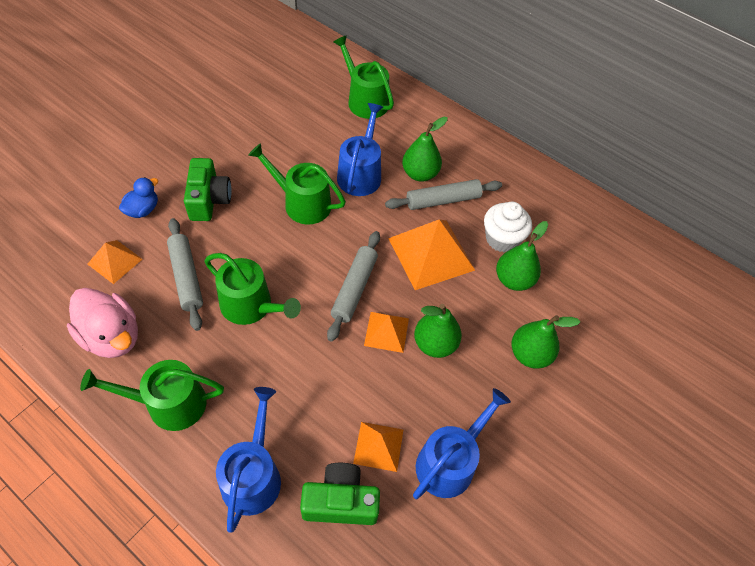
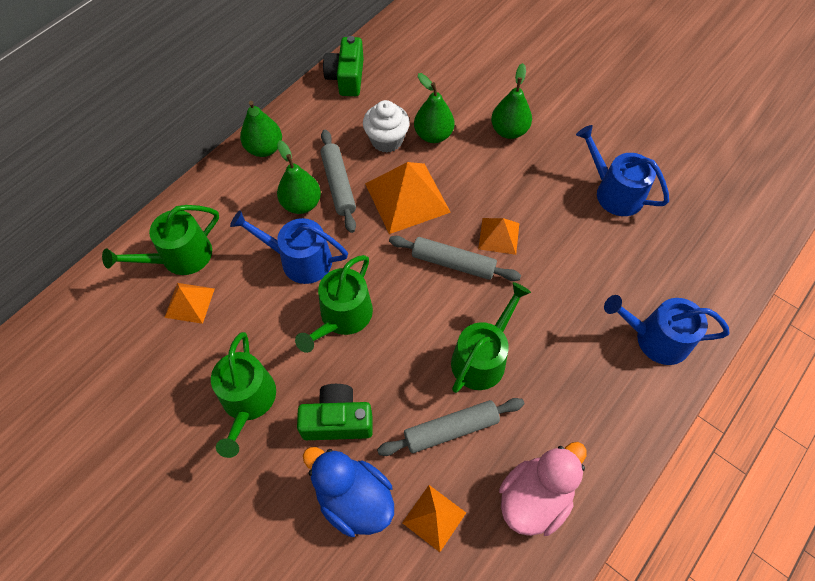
camera: 85 degrees left, 5 degrees up
(143, 210) = (354, 499): blue duck -> blue duck, size x1.74
(169, 404) = (602, 423): green watering can -> green watering can (247, 401)
(340, 501) = (663, 269): green camera -> green camera (346, 77)
(378, 446) = (610, 242): orange pyramid -> orange pyramid (189, 302)
(435, 344) = (507, 198): green pear -> green pear (264, 148)

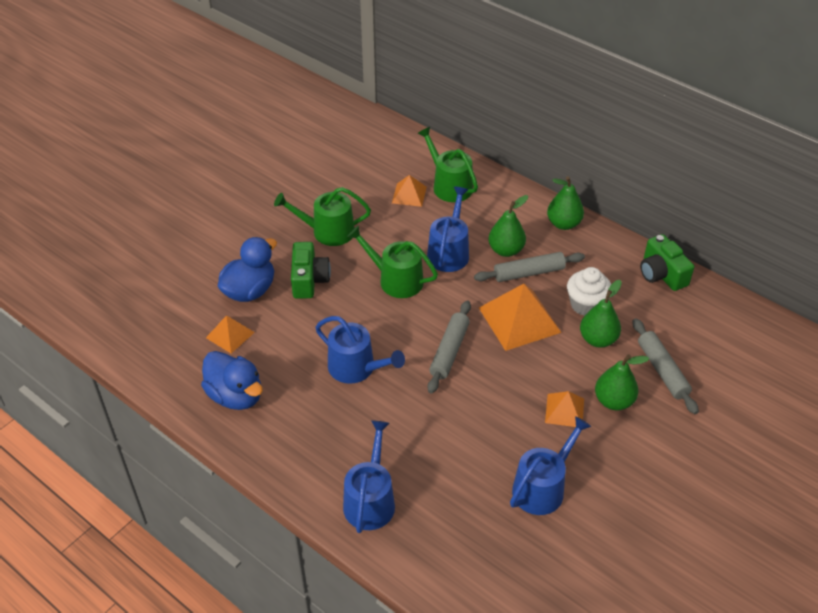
camera: 90 degrees right, 15 degrees down
(346, 77) = (661, 274): green camera -> green camera turned 120 degrees counterclockwise
(451, 429) = (296, 346): grey rolling pin -> grey rolling pin (662, 370)
(482, 357) = (356, 368): green watering can -> blue watering can
(499, 236) = (481, 386): orange pyramid -> orange pyramid (564, 410)
(534, 498) = (236, 396): pink duck -> blue duck

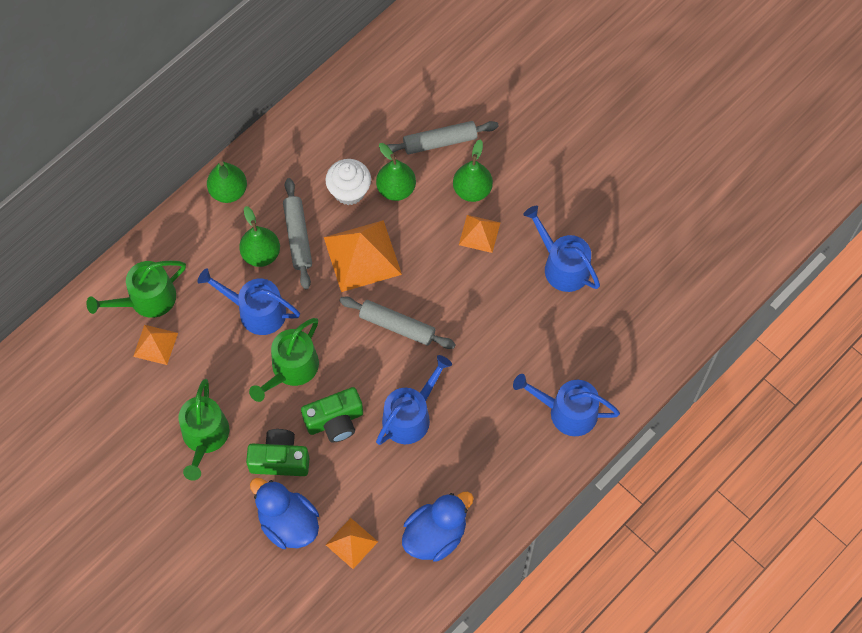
camera: 85 degrees left, 20 degrees up
(661, 274) = (316, 114): green camera -> green camera (335, 421)

